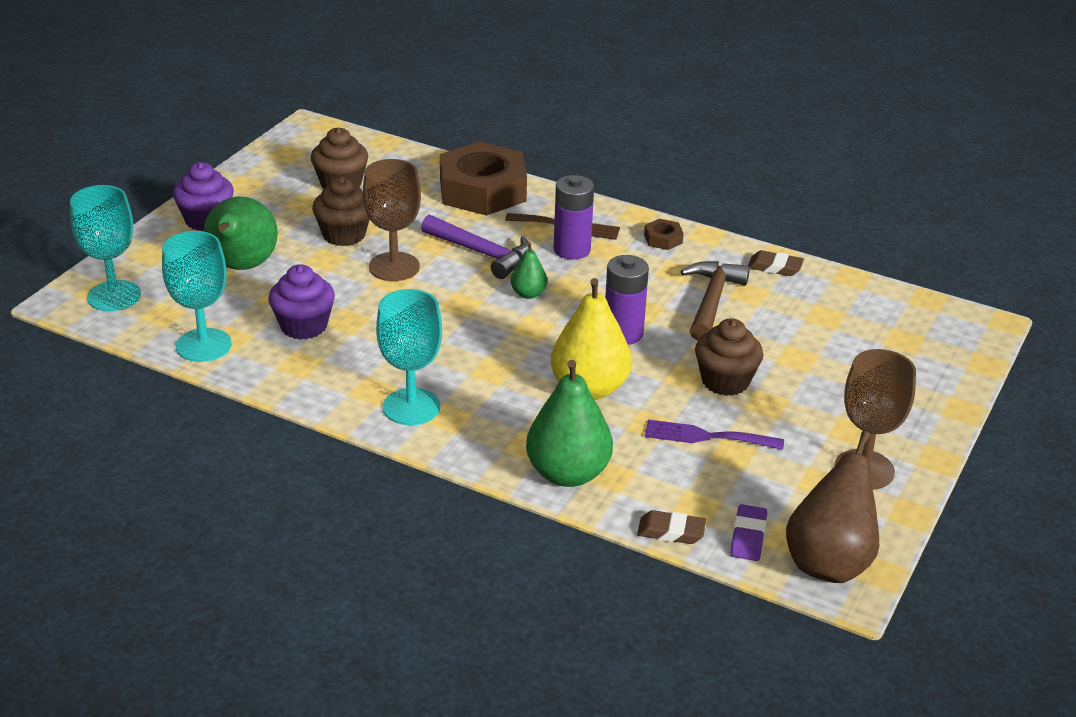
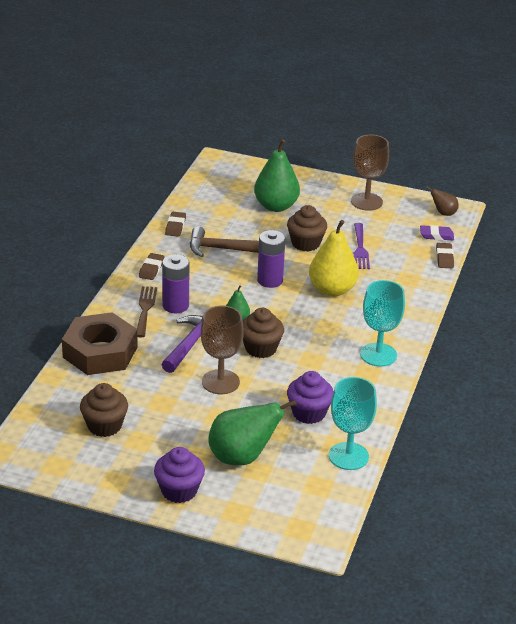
camera: 100 degrees left, 0 degrees up
(114, 296) = (303, 517): turquoise goblet -> none
(344, 235) = (183, 412): brown cupcake -> brown cupcake (260, 348)
(568, 474) = (414, 293): green pear -> green pear (276, 206)
(663, 239) = (151, 269): brown nut -> brown eraser
(829, 563) = (443, 213): brown pear -> brown pear, size x0.50

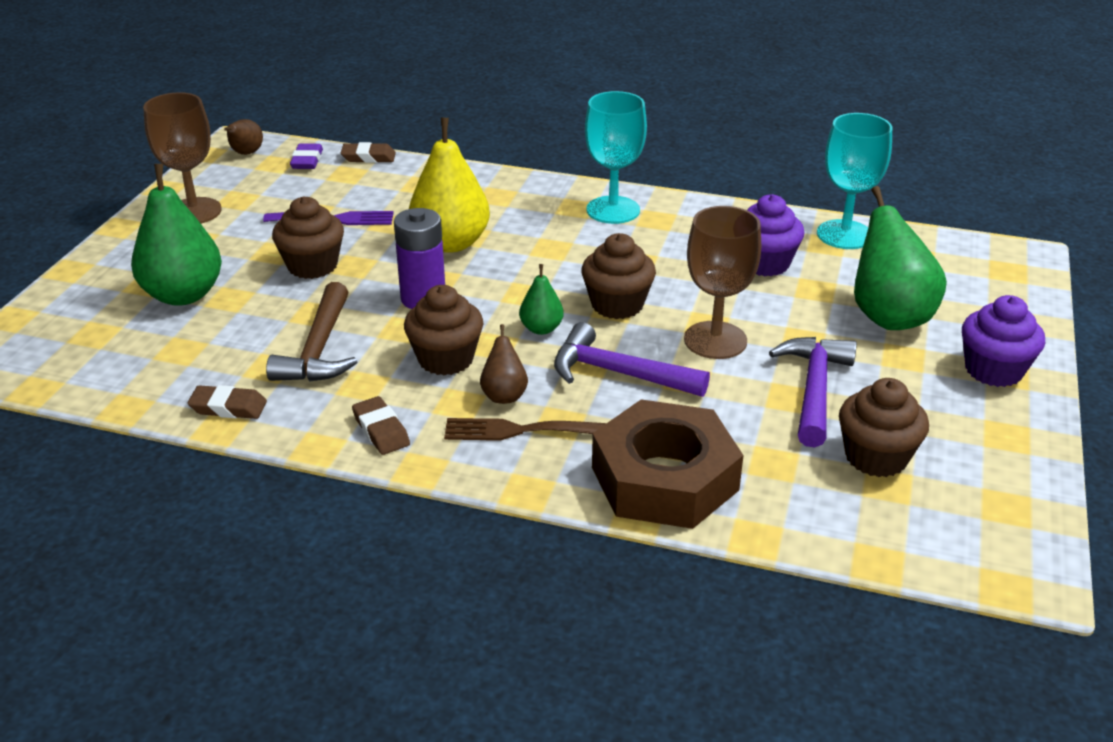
camera: 90 degrees left, 0 degrees up
(151, 269) = (381, 430): brown eraser -> brown eraser turned 45 degrees clockwise
(168, 413) = (814, 389): none -> purple hammer
(175, 306) = (504, 395): purple battery -> brown pear
(210, 288) = (446, 359): none -> brown cupcake

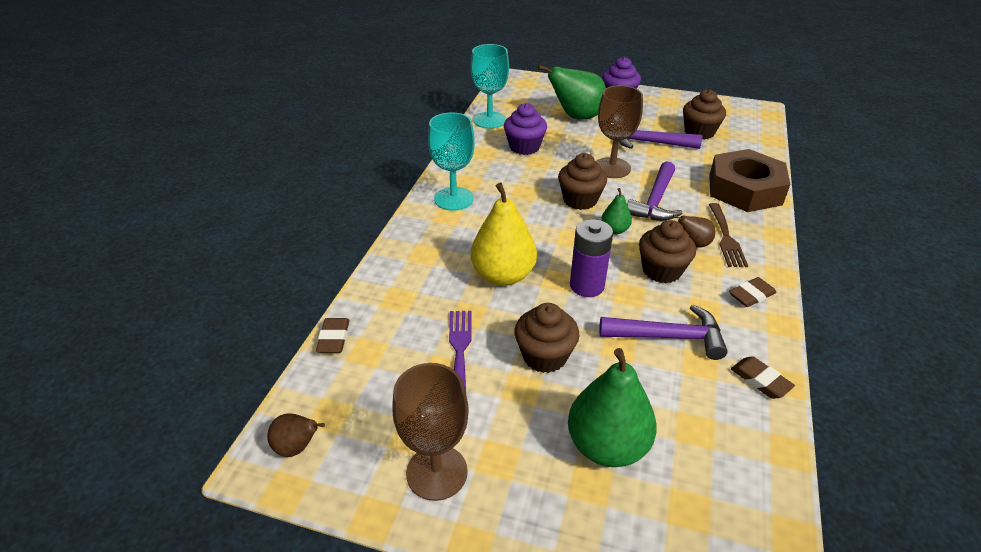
camera: 90 degrees left, 5 degrees up
(228, 407) = (760, 380): brown eraser -> brown eraser turned 45 degrees counterclockwise
(307, 161) = (330, 387): purple eraser -> none
(319, 349) = (669, 337): brown hammer -> purple hammer

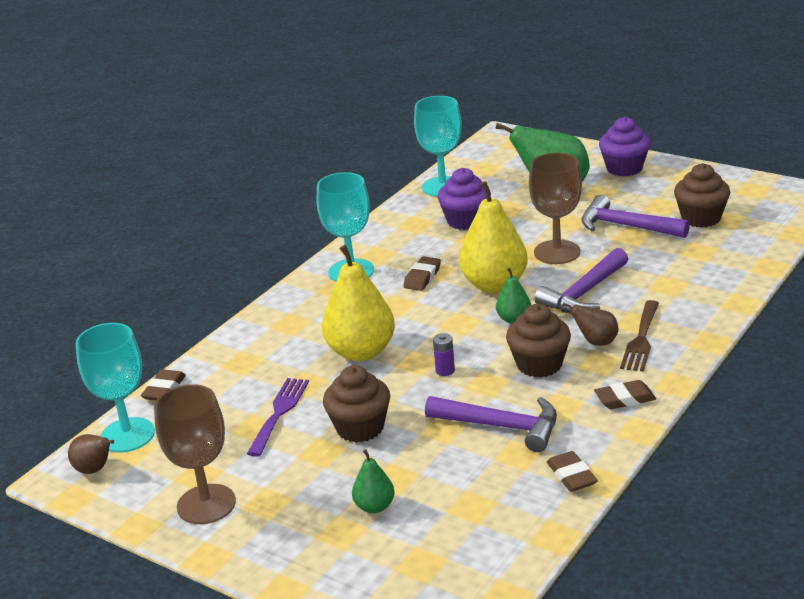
camera: 20 degrees right, 10 degrees down
(316, 398) = (127, 435): none -> turquoise goblet
(517, 199) = (422, 277): none -> brown eraser
(580, 200) = (494, 284): brown cupcake -> yellow pear
(587, 285) = (445, 370): purple battery -> purple battery, size x0.49
(607, 445) = (374, 506): green pear -> green pear, size x0.50
(745, 189) = (707, 289): brown nut -> none

